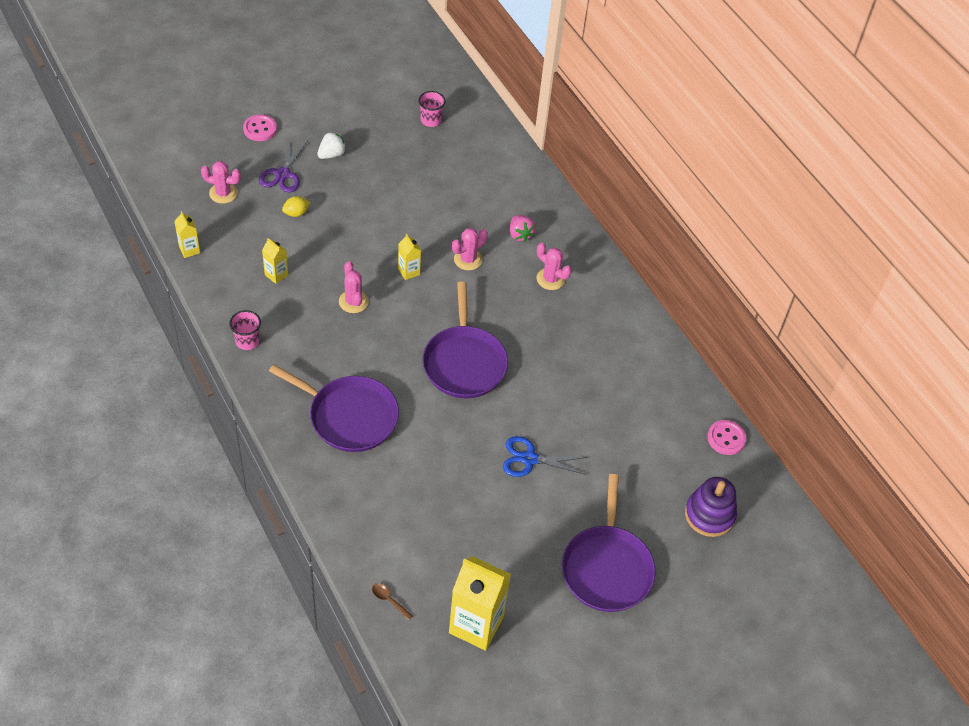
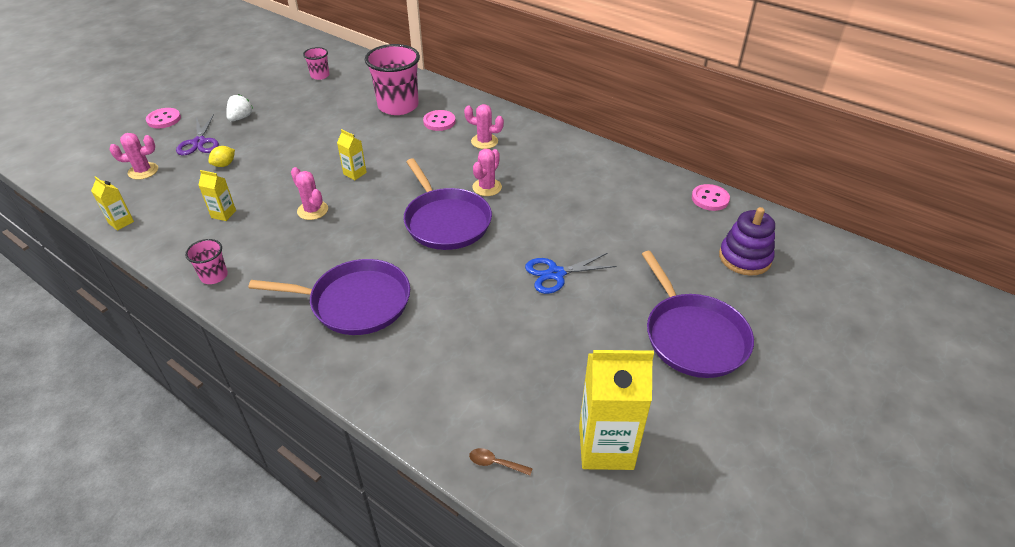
camera: 20 degrees left, 10 degrees down
(468, 259) = (404, 150): pink cactus -> pink cactus (487, 187)
(490, 196) = (398, 106): none -> pink cup
(520, 234) = (439, 122): pink strawberry -> pink button

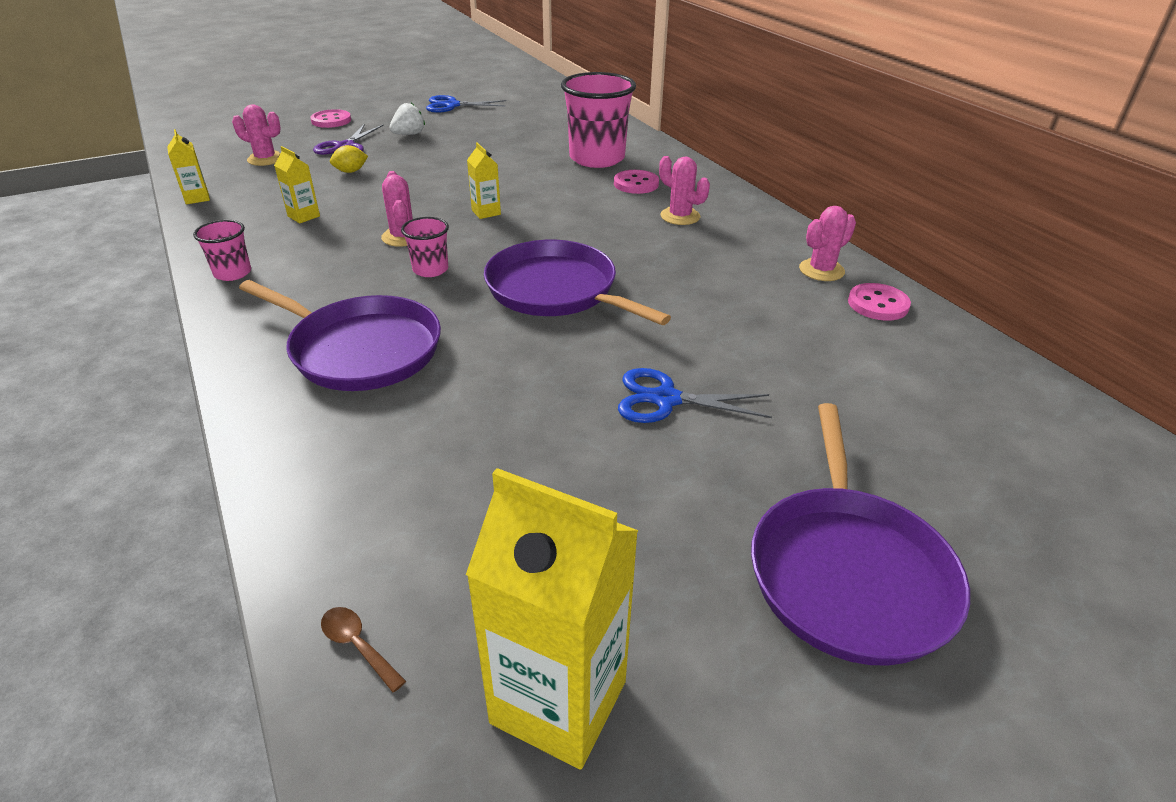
camera: 25 degrees right, 5 degrees down
(252, 80) = (452, 105): none -> blue scissors
(320, 75) = (530, 114): pink cup -> pink cup (430, 269)
(446, 221) = (556, 290): purple pan -> purple pan turned 135 degrees clockwise
(487, 187) = (644, 267): pink cactus -> pink cactus (821, 270)
(710, 199) = (1002, 370): pink button -> pink button (878, 304)
(744, 258) = (1025, 477): purple stacking toy -> none

